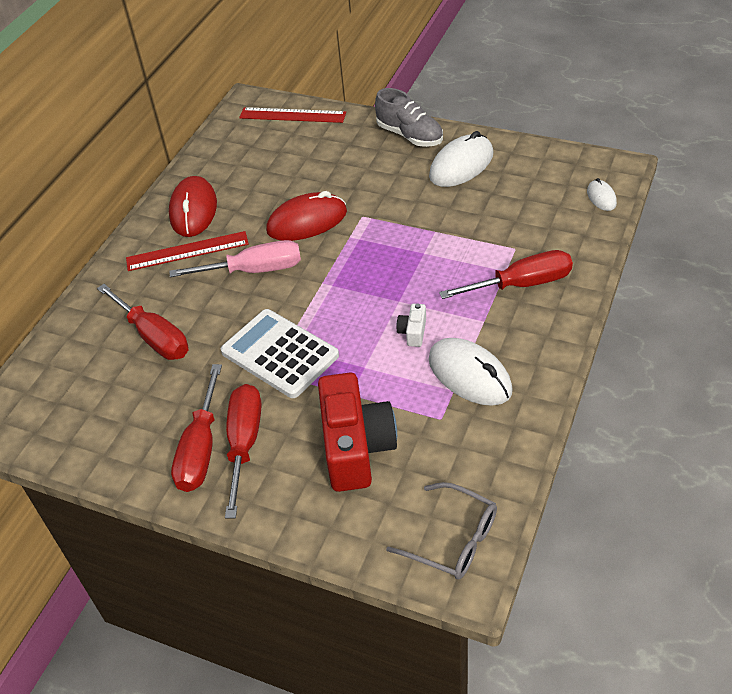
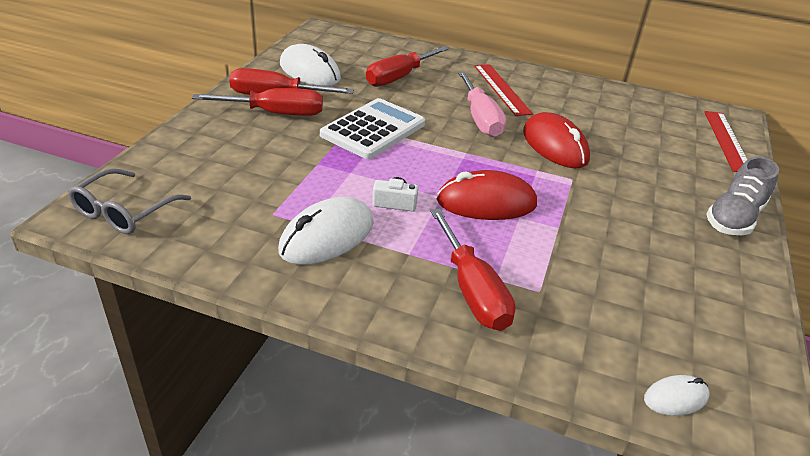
camera: 80 degrees right, 10 degrees down
(193, 210) = (556, 91): red mouse -> red mouse (486, 203)
(356, 447) = (253, 164): red camera -> none
(461, 165) = (692, 256): white mouse -> white mouse (309, 72)

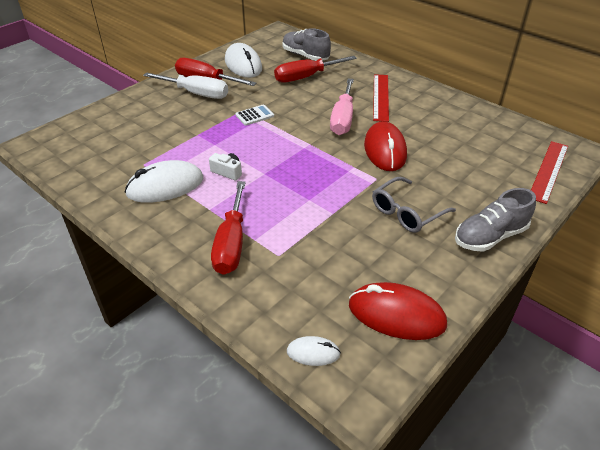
camera: 25 degrees right, 5 degrees up
(124, 212) = (59, 146): grey glasses -> grey glasses (407, 212)
(276, 113) = (196, 94): red screwdriver -> white screwdriver
(373, 129) = (254, 115): white calculator -> white calculator, size x0.47
(378, 54) = (305, 56): none -> grey shoe
(486, 203) = (293, 184): red mouse -> red mouse (396, 315)

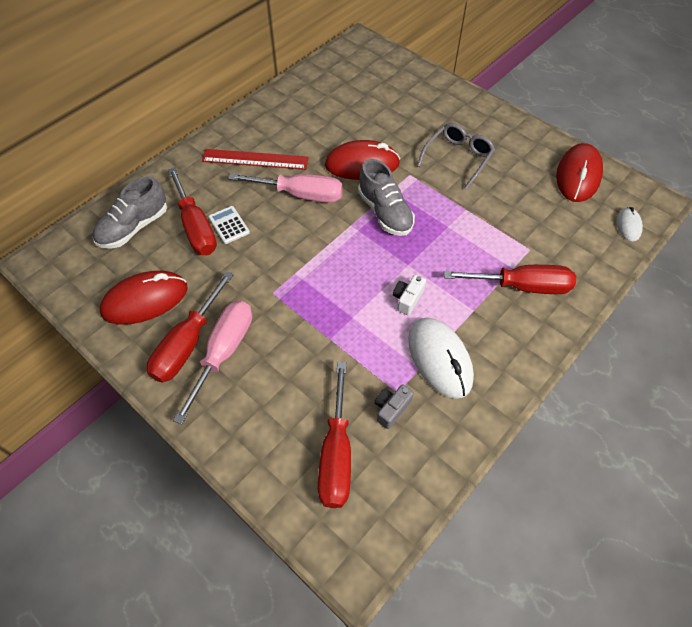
camera: 90 degrees left, 15 degrees up
(106, 137) = (336, 454): none -> red screwdriver
(130, 161) = (391, 409): none -> grey camera
(196, 94) = (224, 352): white screwdriver -> pink screwdriver
(243, 65) = (145, 300): white mouse -> red mouse
(254, 115) = (288, 279): white calculator -> white calculator (229, 225)
(407, 212) = (458, 158): grey glasses -> grey glasses turned 105 degrees counterclockwise
(490, 236) = (481, 113): grey shoe -> grey shoe (385, 212)
(549, 171) = (391, 64): red ruler -> none

